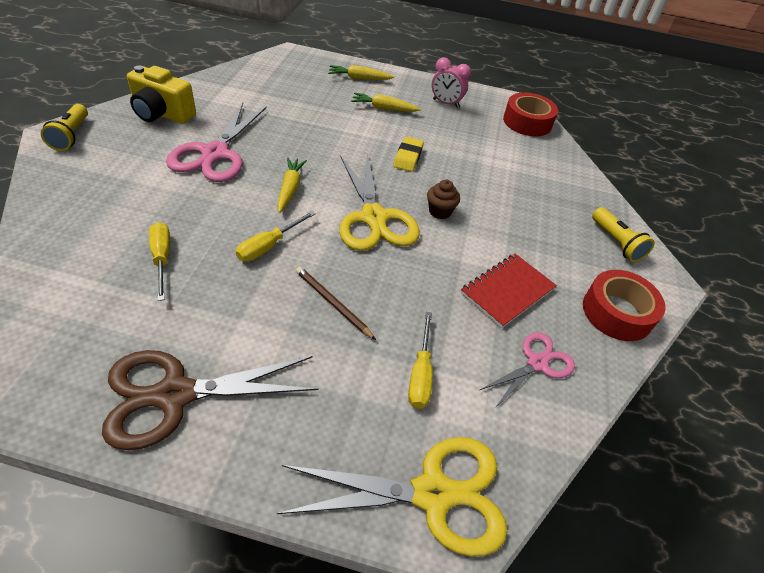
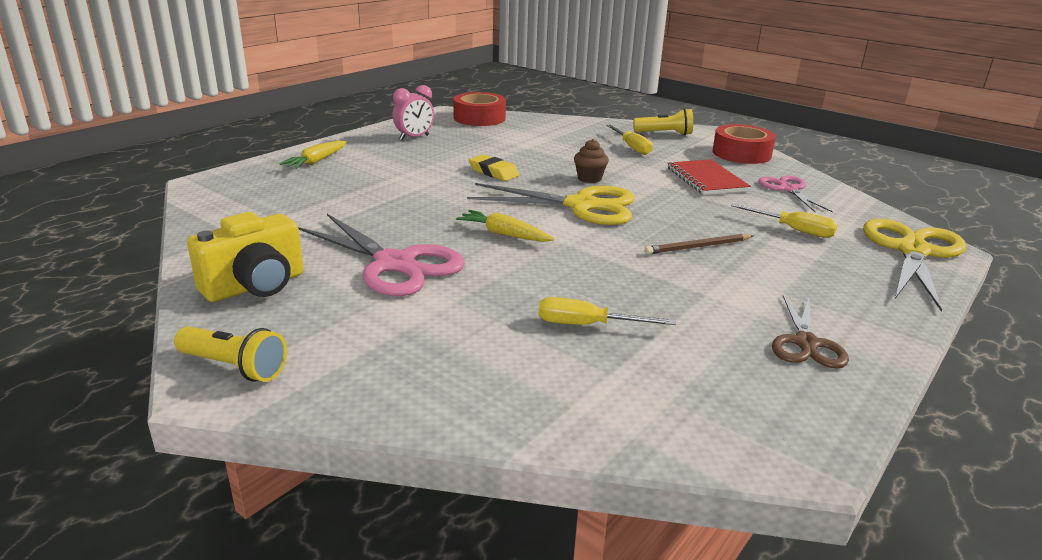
camera: 60 degrees left, 20 degrees down
(175, 395) = (806, 343): brown scissors -> brown scissors, size x0.58
(268, 246) = (598, 262): yellow screwdriver -> yellow screwdriver (631, 147)
(383, 108) = (393, 163): yellow carrot -> none

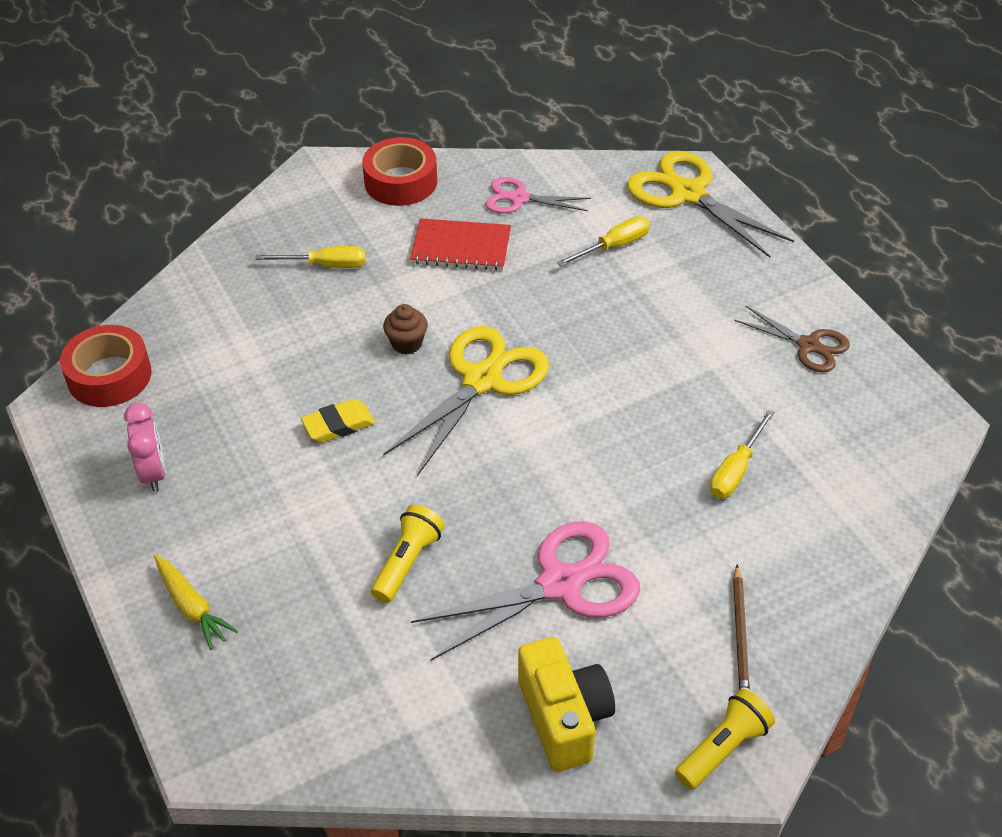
camera: 65 degrees left, 20 degrees up
(504, 234) = (526, 471): yellow carrot -> none
(664, 134) = (295, 215): yellow flashlight -> yellow flashlight (407, 562)
(698, 247) = (621, 331): brown pencil -> brown pencil (740, 633)

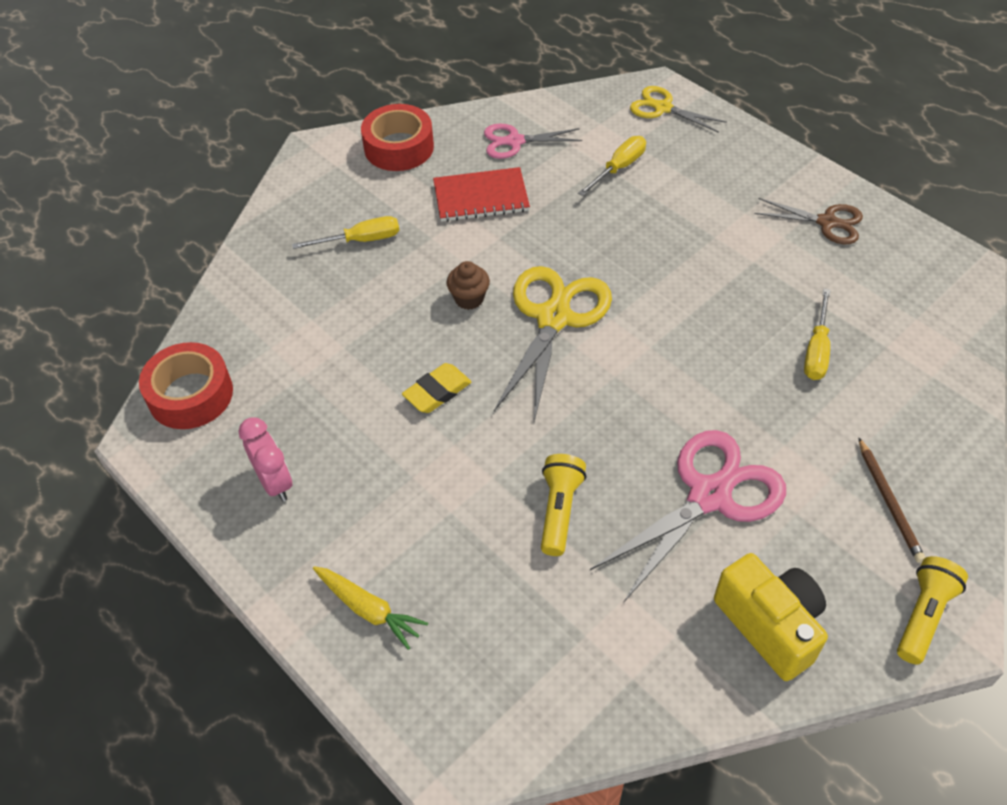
camera: 15 degrees left, 5 degrees up
(688, 194) = (663, 108): yellow scissors -> yellow scissors, size x0.58

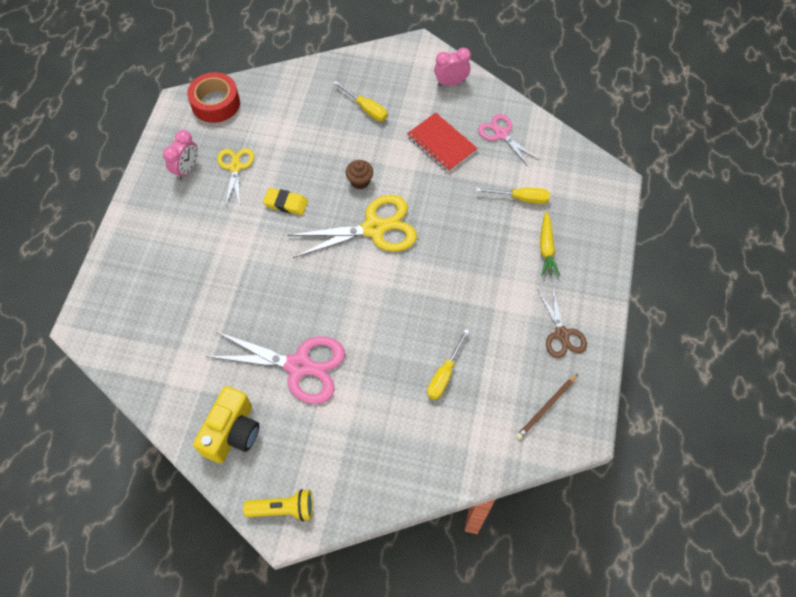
camera: 55 degrees right, 10 degrees up
(369, 610) = (140, 250): yellow carrot -> yellow carrot (546, 248)
(399, 147) = (451, 83): red tape -> pink clock
(559, 510) = (245, 299): yellow flashlight -> none
(663, 108) = (596, 194): yellow scissors -> yellow scissors (235, 167)
(816, 350) = (444, 374): yellow screwdriver -> yellow screwdriver turned 45 degrees counterclockwise
(889, 501) = (352, 460): brown pencil -> brown pencil (546, 407)

